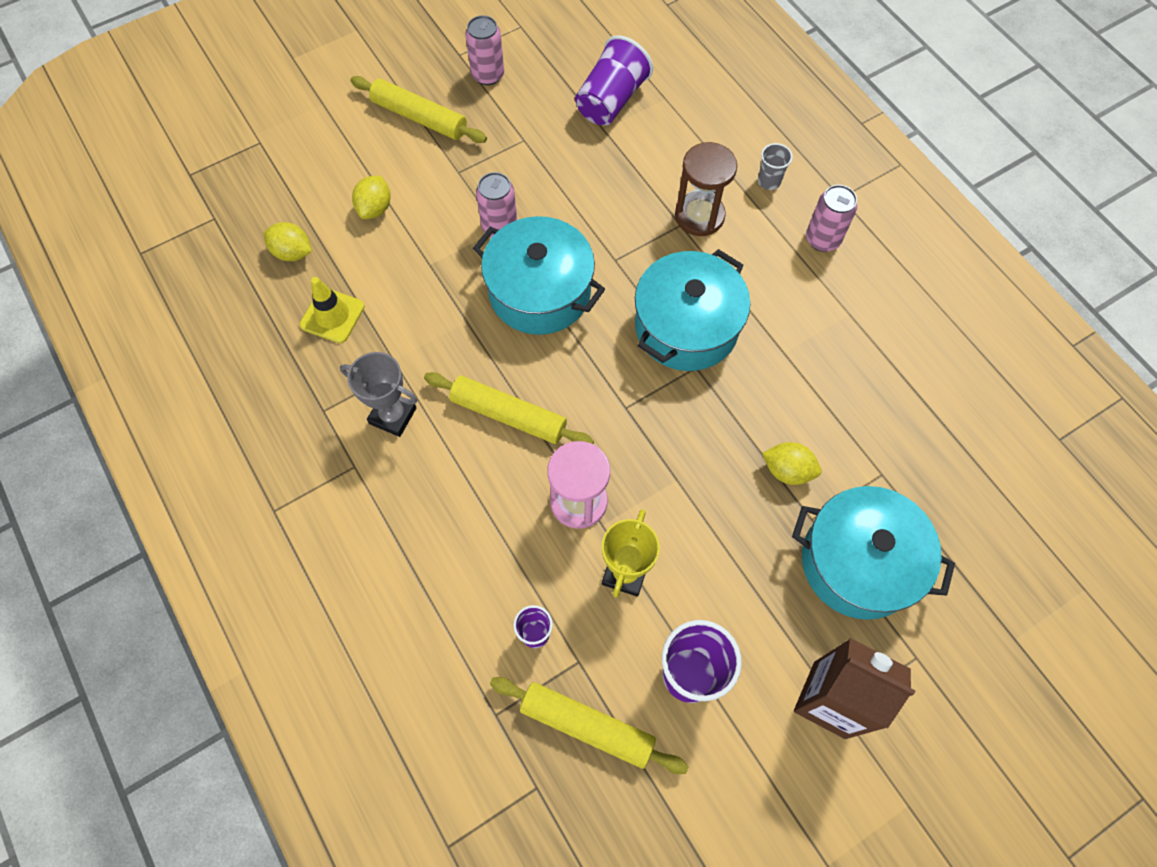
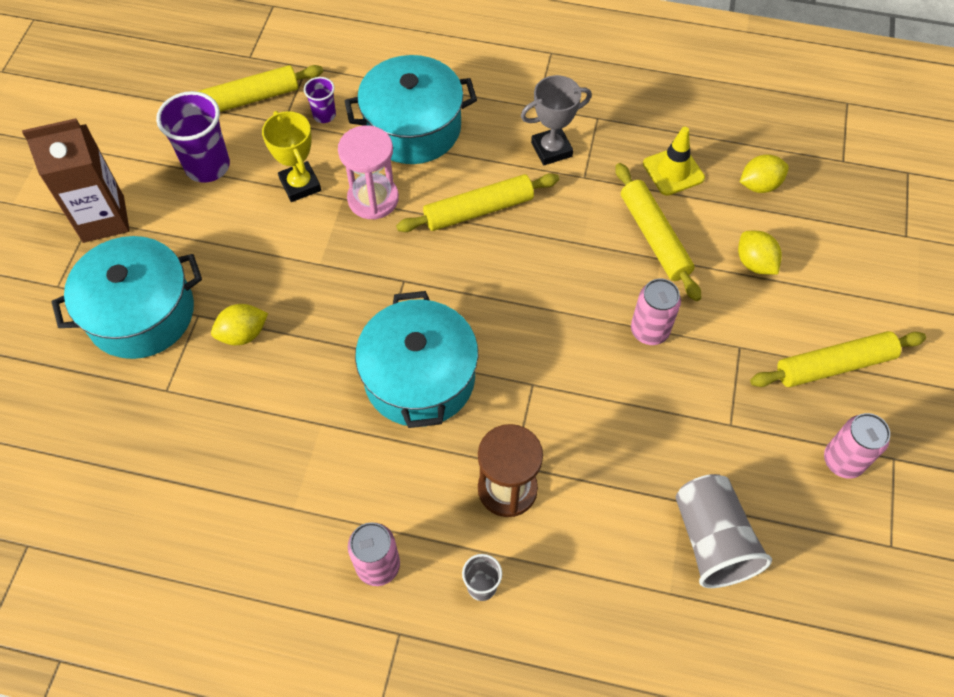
camera: 135 degrees right, 5 degrees down
(413, 282) = (654, 237): none -> yellow rolling pin
(540, 292) = (558, 308): turquoise pot -> turquoise pot (413, 128)
(611, 100) = (712, 540): purple cup -> grey cup

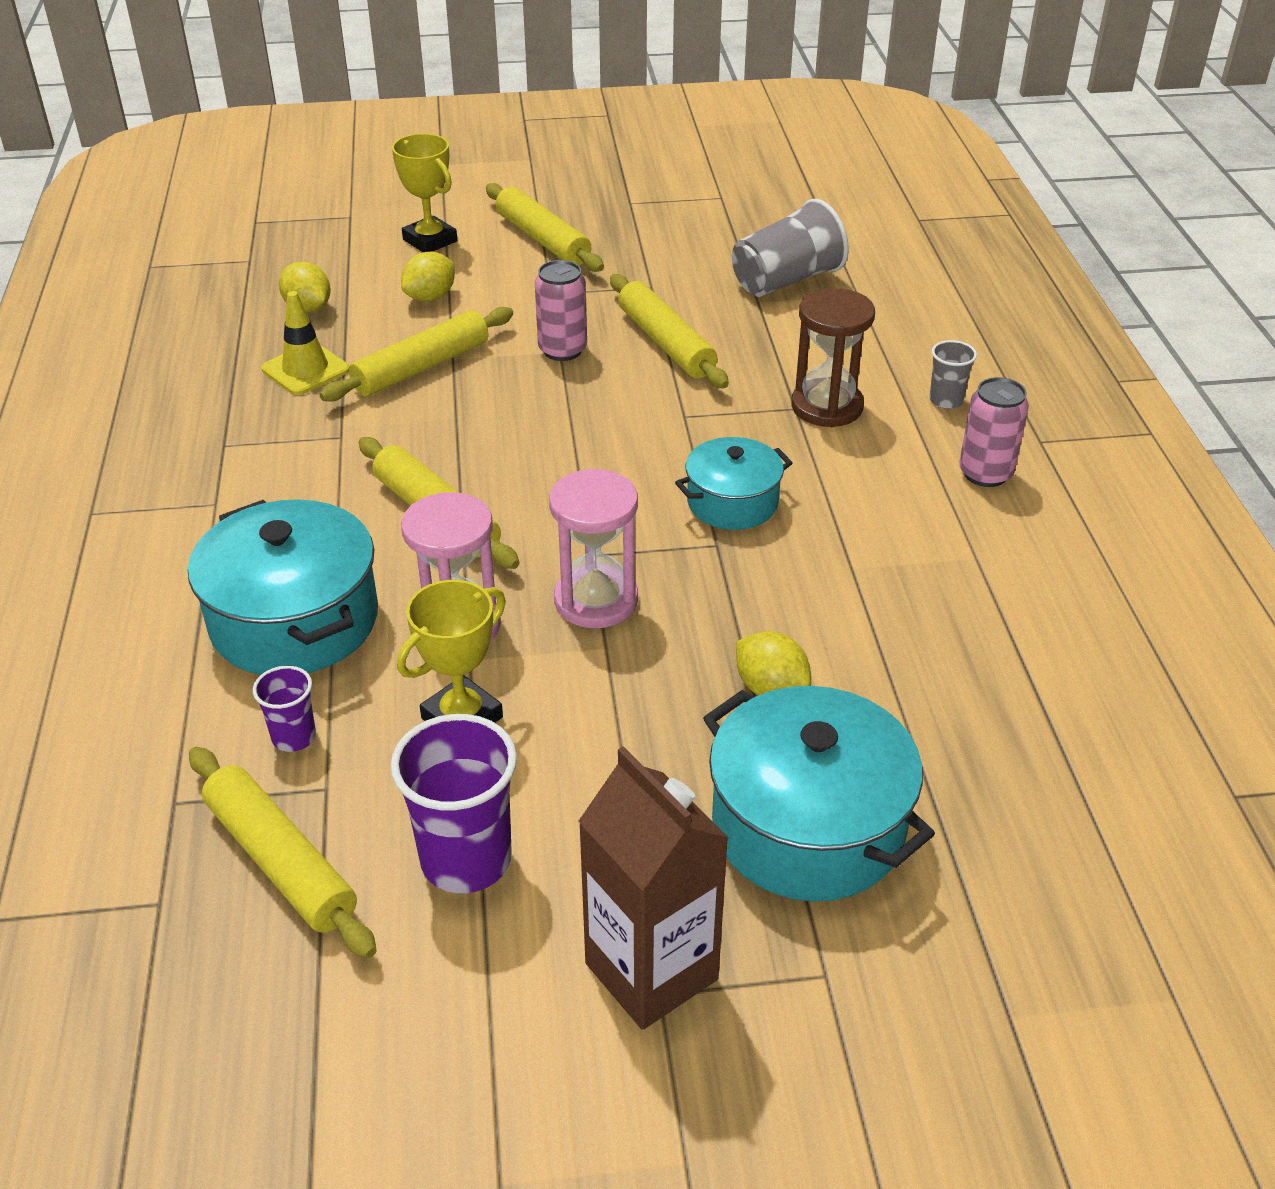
camera: 110 degrees left, 20 degrees down
(360, 270) = (596, 600): none -> pink hourglass
(419, 378) = (732, 502): turquoise pot -> turquoise pot, size x0.60
(551, 149) = (298, 473): grey trophy -> none
(637, 405) = (666, 343): none -> yellow rolling pin
(843, 461) = (651, 226): pink can -> none
(850, 282) = (430, 240): none -> yellow trophy

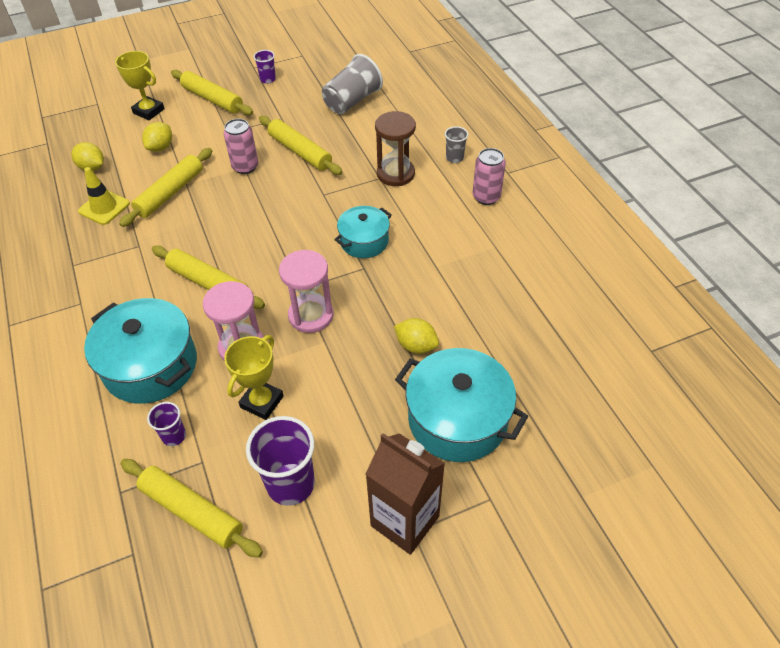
camera: 15 degrees left, 10 degrees up
(648, 225) = (268, 79): none -> purple cup

